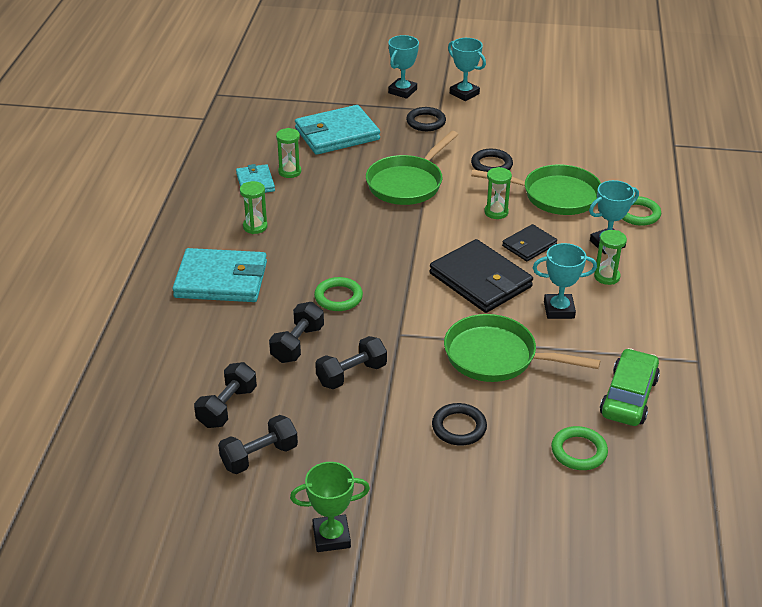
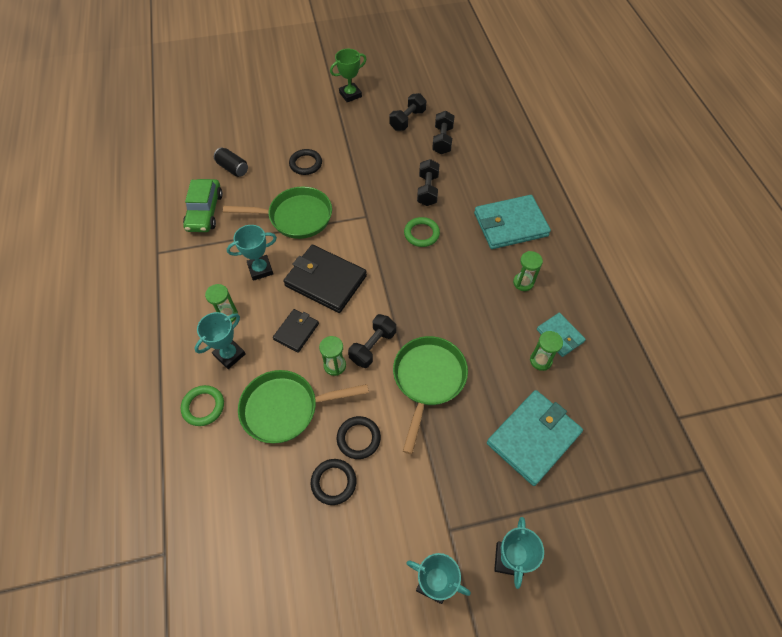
camera: 160 degrees right, 20 degrees up
(351, 374) = (383, 179): black dumbbell -> black dumbbell (373, 346)
(426, 122) = (454, 497): black ring -> black ring (333, 482)
(579, 451) = (233, 168): green ring -> black can

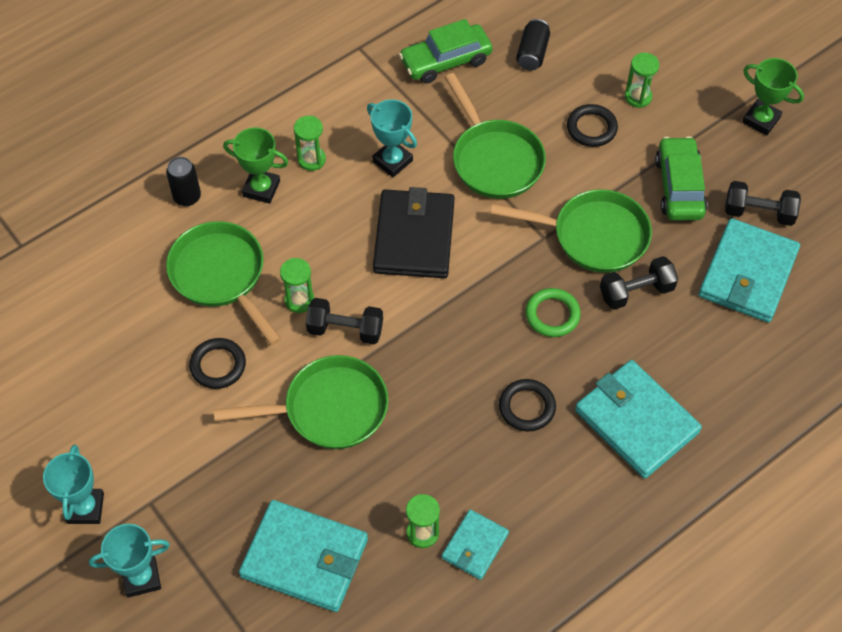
camera: 65 degrees right, 0 degrees up
(203, 407) = (187, 197): green ring -> black can
(229, 354) = (261, 188): turquoise trophy -> green trophy
(296, 331) = (325, 240): black wallet -> none
(333, 482) = (156, 363): black ring -> black ring (527, 407)
(370, 144) = (679, 187): none -> green car
(379, 193) = (593, 236): none -> green pan
(442, 140) = (747, 274): black dumbbell -> turquoise wallet
(523, 282) = (539, 471): green hourglass -> green hourglass (638, 97)

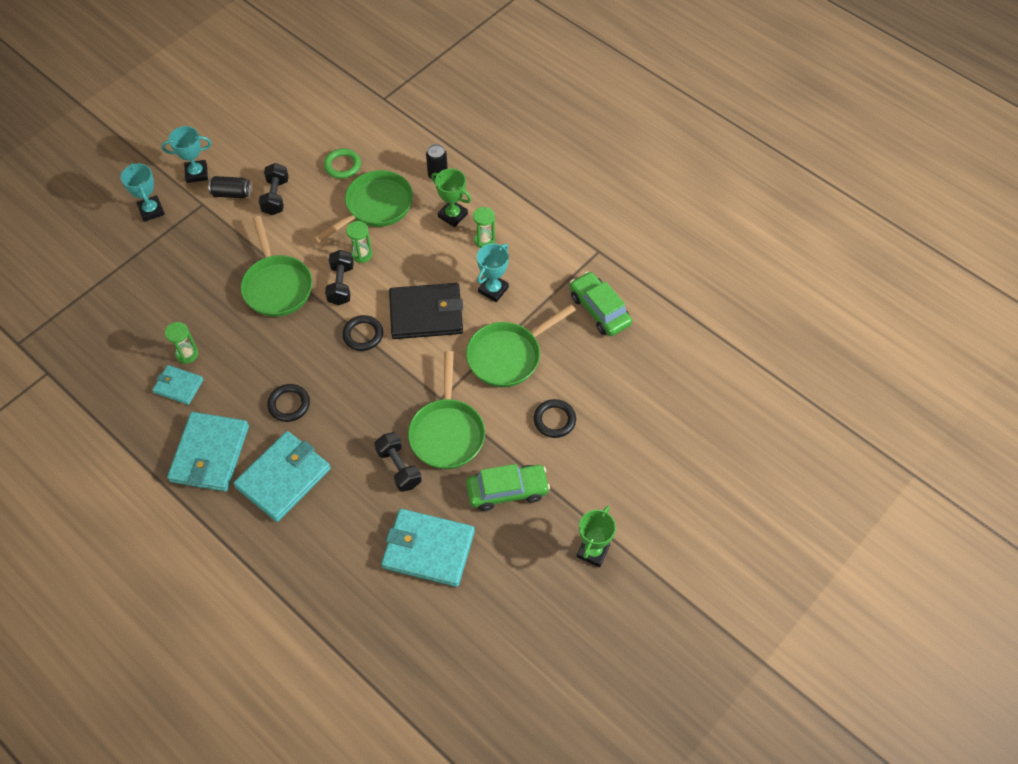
camera: 80 degrees right, 0 degrees up
(218, 365) = (304, 219): black ring -> black ring (363, 335)
(261, 188) = (453, 215): green trophy -> green trophy turned 60 degrees counterclockwise
(305, 558) = (166, 291): turquoise wallet -> turquoise wallet (209, 454)
(532, 53) = (623, 369): black can -> black can (231, 193)
(552, 315) = (370, 412): green ring -> green ring (342, 165)
(638, 97) = (595, 451): green hourglass -> none
(758, 213) = (492, 555): black dumbbell -> black dumbbell (276, 197)

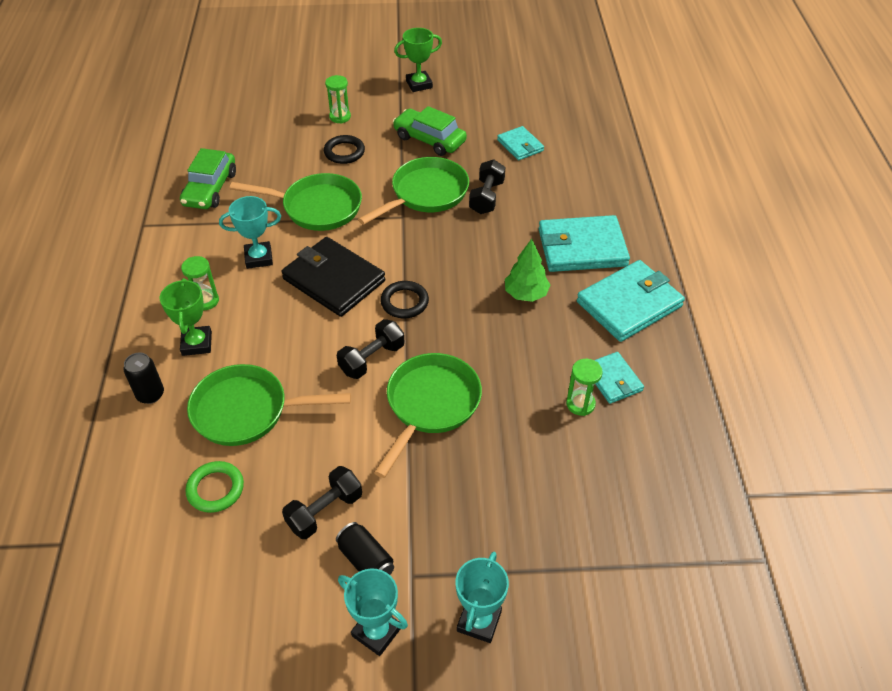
camera: 135 degrees left, 10 degrees down
(289, 404) = (526, 294): black ring -> green tree
(361, 254) = (319, 373): green hourglass -> green hourglass (340, 117)
(428, 549) = (520, 145): turquoise wallet -> turquoise wallet, size x0.55

